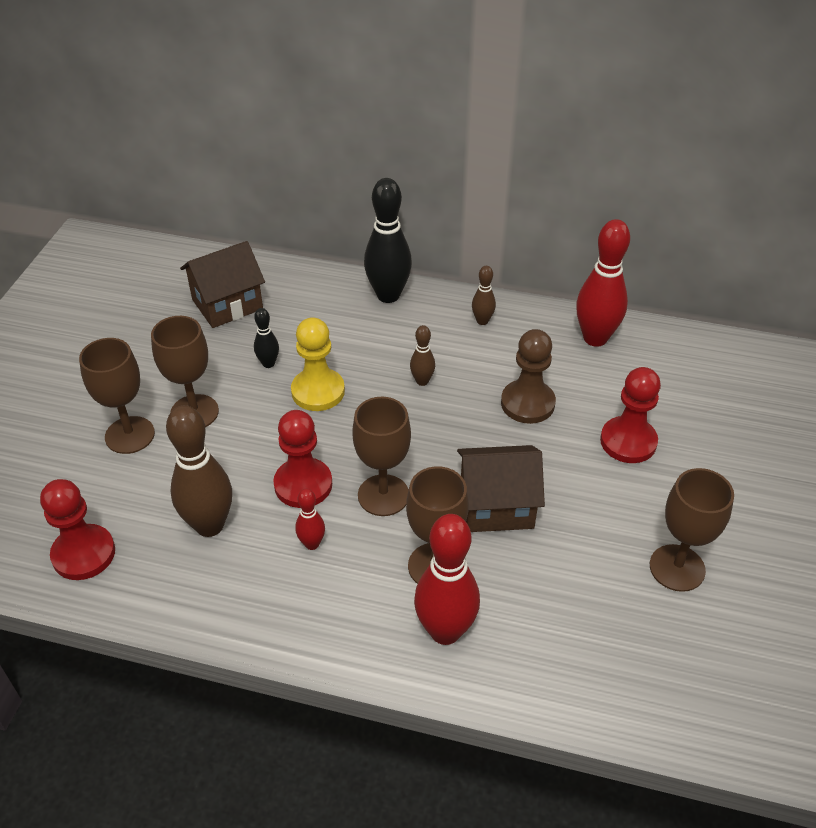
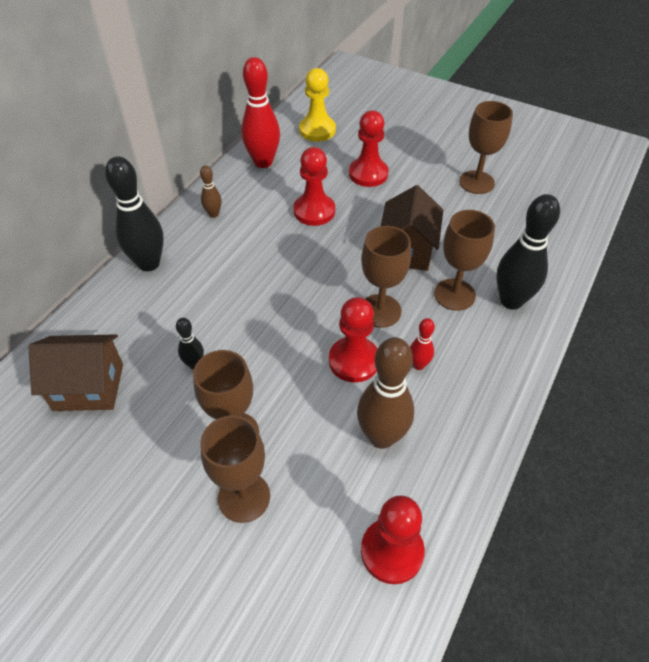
camera: 75 degrees left, 5 degrees up
(227, 304) = (88, 387): brown house -> brown house turned 75 degrees counterclockwise
(318, 391) = (248, 333): yellow pawn -> yellow pawn (317, 130)
(422, 381) = (265, 263): brown bowling pin -> none
(445, 631) = (511, 301): red bowling pin -> black bowling pin
(527, 403) = (314, 211): brown pawn -> red pawn

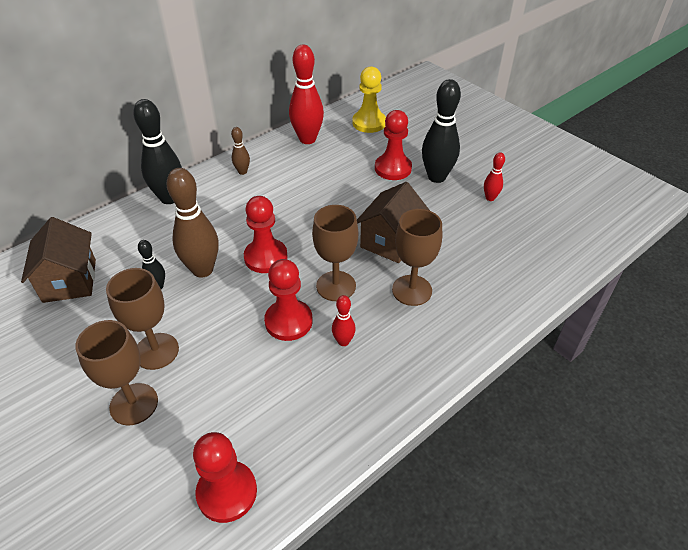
camera: 20 degrees right, 5 degrees down
(88, 387) = (70, 280): brown house -> brown house turned 60 degrees clockwise
(314, 211) = (327, 189): red pawn -> red pawn (266, 257)
(381, 437) = (275, 392): brown bowling pin -> brown bowling pin (202, 270)
(476, 182) = (490, 198): brown goblet -> red bowling pin
(511, 301) = (463, 310): black bowling pin -> black bowling pin (436, 177)

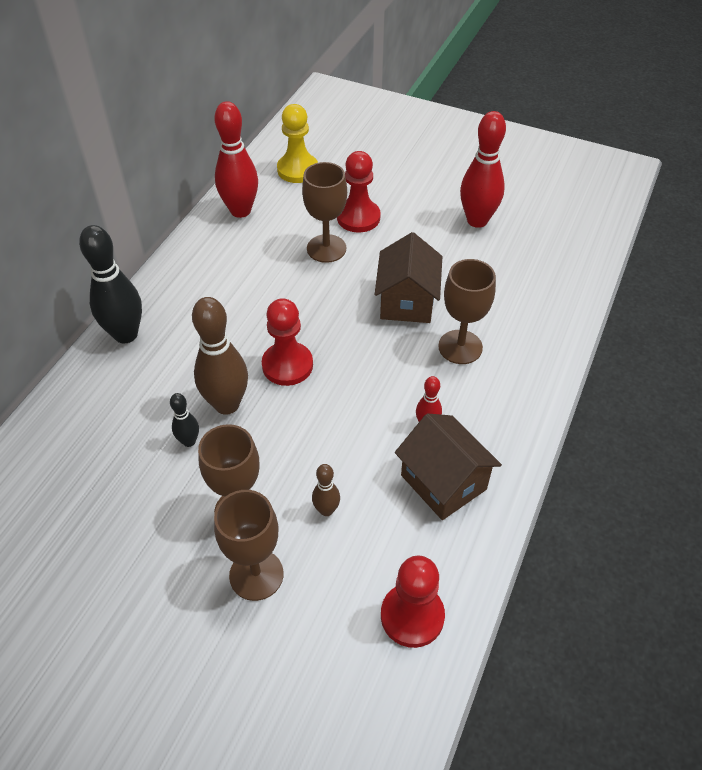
camera: 25 degrees left, 5 degrees up
(70, 280) = (77, 474): brown house -> brown house (443, 482)
(242, 172) = (191, 274): brown bowling pin -> brown bowling pin (326, 510)
(288, 321) = (358, 425): red pawn -> none
(336, 286) = (382, 370): brown goblet -> brown goblet (326, 248)
(436, 177) = (410, 213): black bowling pin -> none
(490, 198) = (477, 220): red bowling pin -> red bowling pin, size x2.02

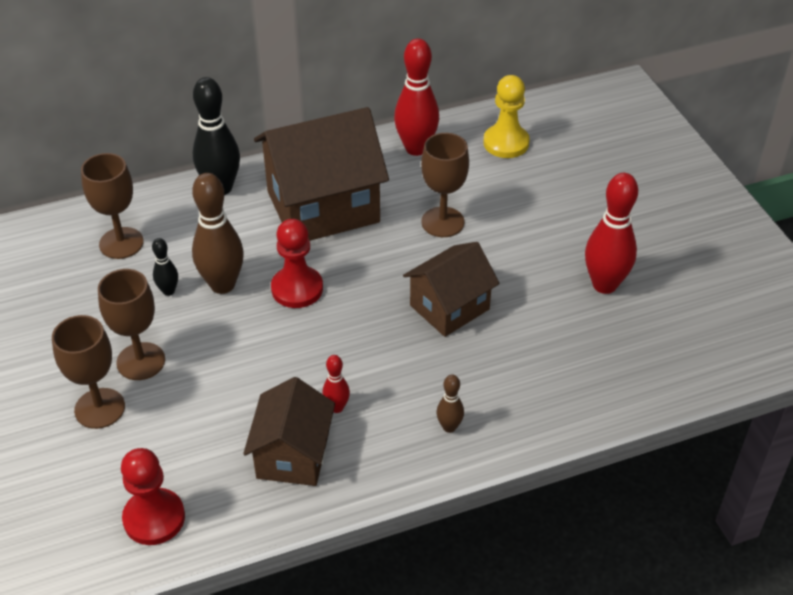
camera: 45 degrees right, 5 degrees down
(227, 294) = (323, 207): none -> brown house
(326, 510) = (192, 406): brown bowling pin -> brown bowling pin (449, 427)
(358, 217) = (503, 214): red pawn -> none
(460, 347) = (442, 372): brown goblet -> brown goblet (121, 243)

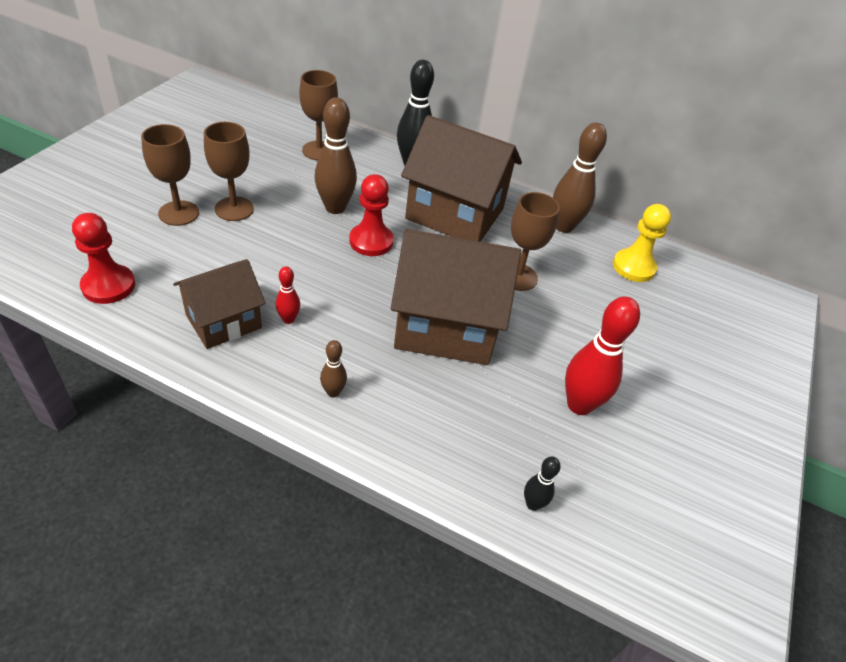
camera: 40 degrees right, 0 degrees up
(168, 291) = (303, 189): black bowling pin -> black bowling pin (533, 504)
(416, 148) = (563, 226): red bowling pin -> brown bowling pin
(449, 307) = (445, 326): brown house -> brown house, size x1.67

